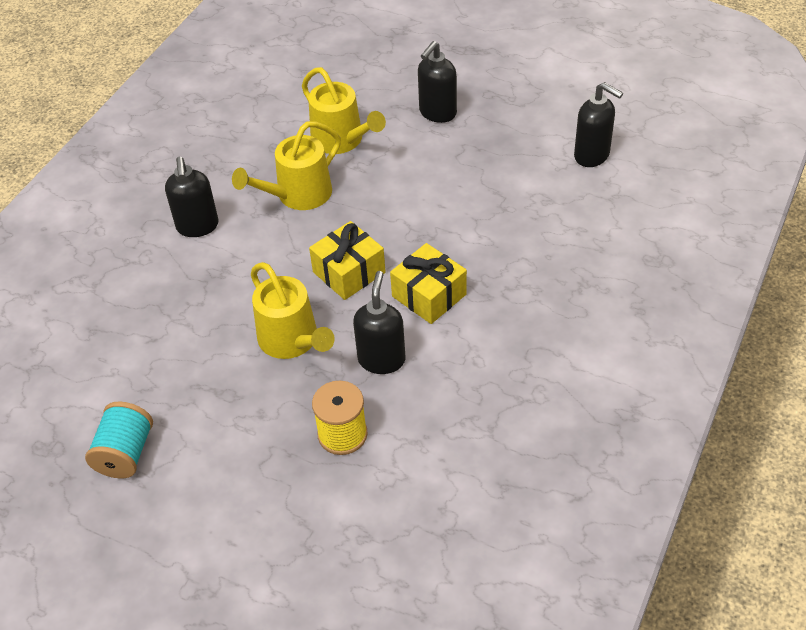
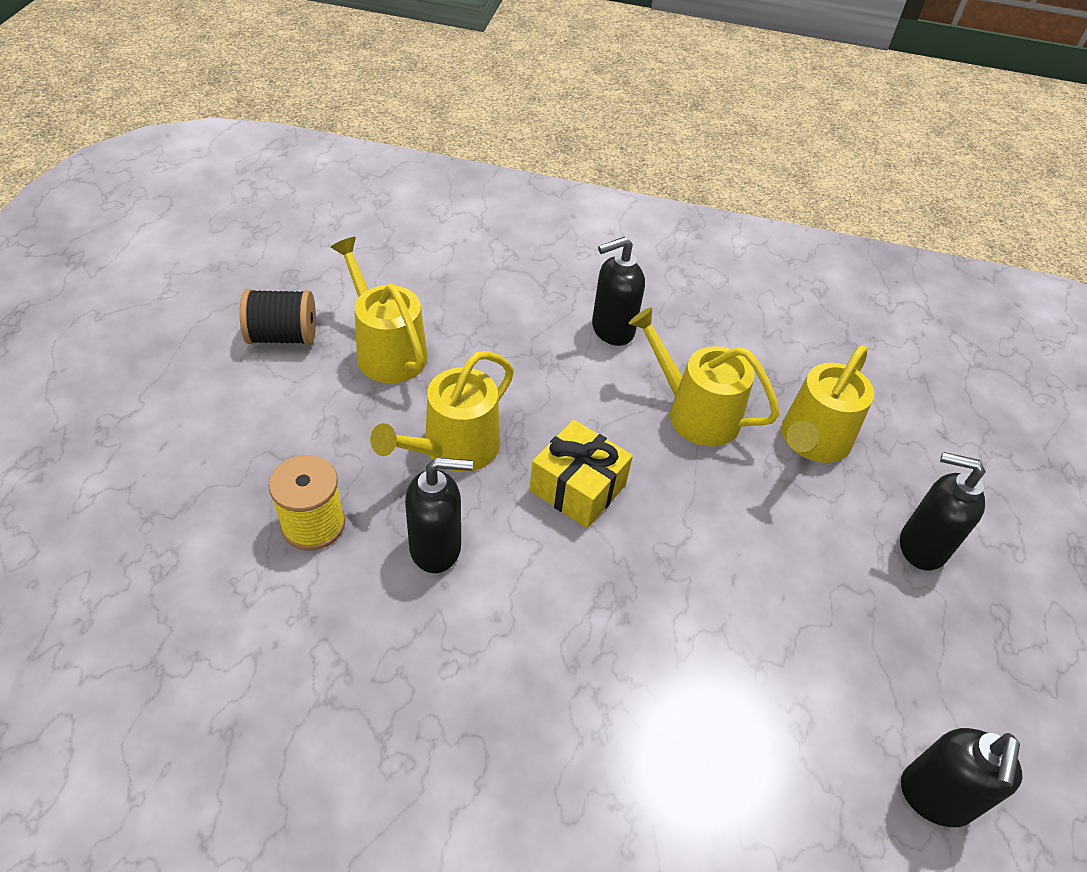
camera: 70 degrees right, 0 degrees up
(125, 453) = (283, 336): turquoise spool -> black spool
(170, 377) = (387, 350): none -> yellow watering can
(429, 295) = (558, 587): yellow gift -> none

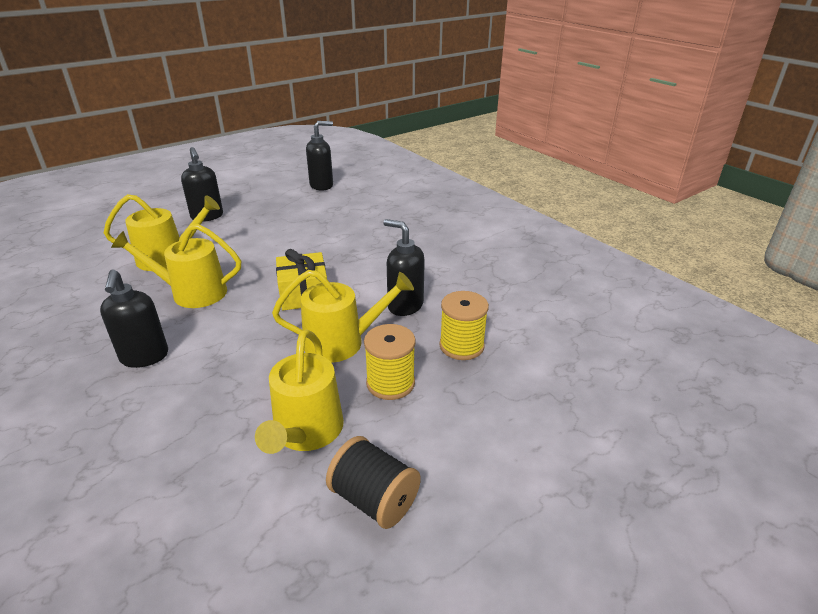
camera: 135 degrees left, 15 degrees down
(355, 432) = (390, 383): none -> yellow spool
(612, 330) = (144, 357): black soap dispenser -> black soap dispenser turned 60 degrees clockwise
(695, 413) = (192, 293): yellow watering can -> yellow watering can turned 105 degrees clockwise

